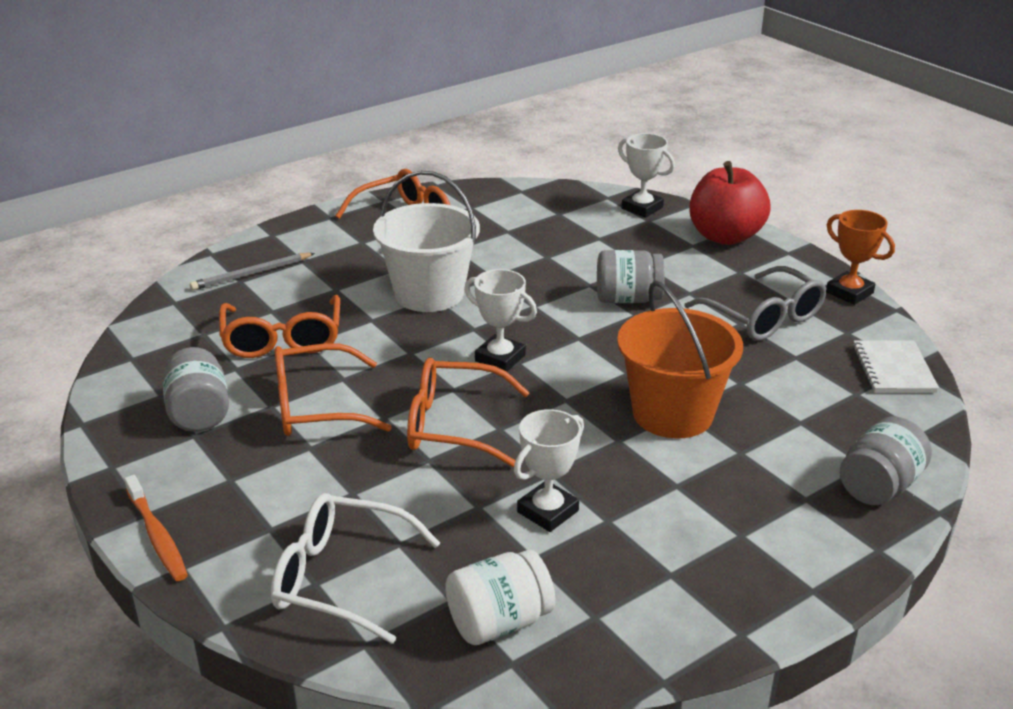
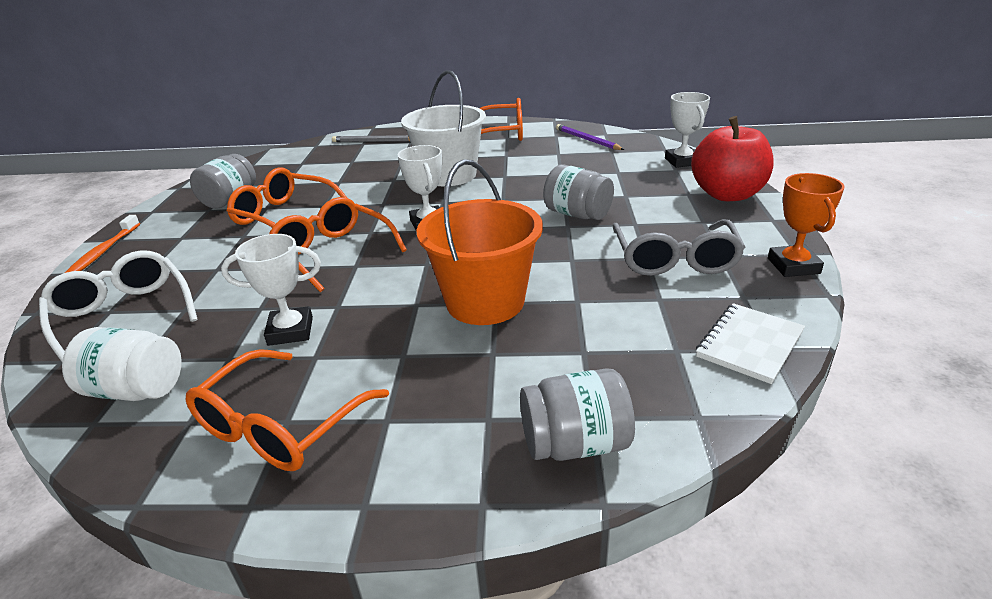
camera: 40 degrees right, 0 degrees up
(282, 340) = (331, 177): orange glasses -> orange glasses (280, 426)
(513, 204) = (587, 140): none -> purple pencil

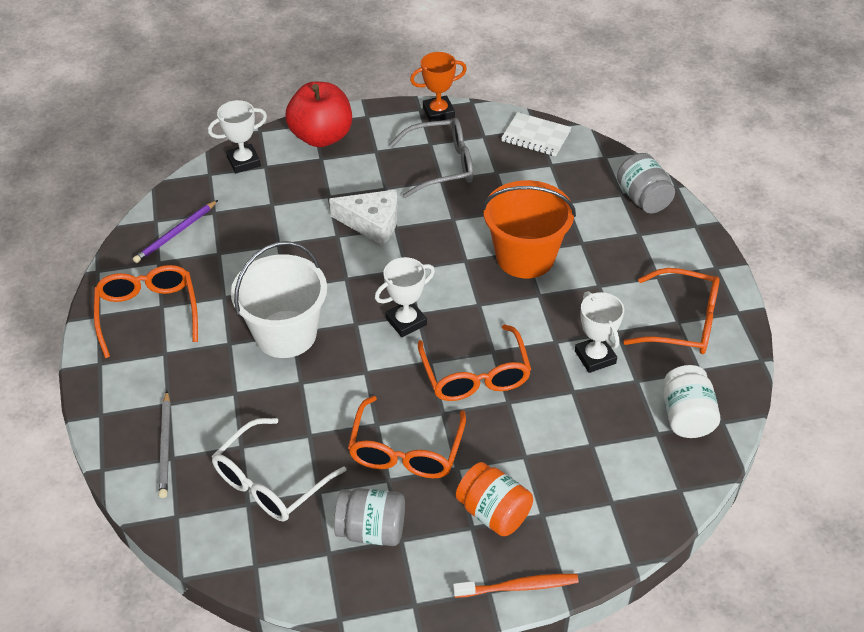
camera: 105 degrees left, 15 degrees up
(123, 314) = (612, 486): white glasses -> white glasses (270, 482)
(180, 248) = (493, 513): none -> orange jar
(333, 253) = (475, 376): orange glasses -> orange glasses turned 45 degrees counterclockwise
(577, 214) = (372, 223): grey jar -> white cheese

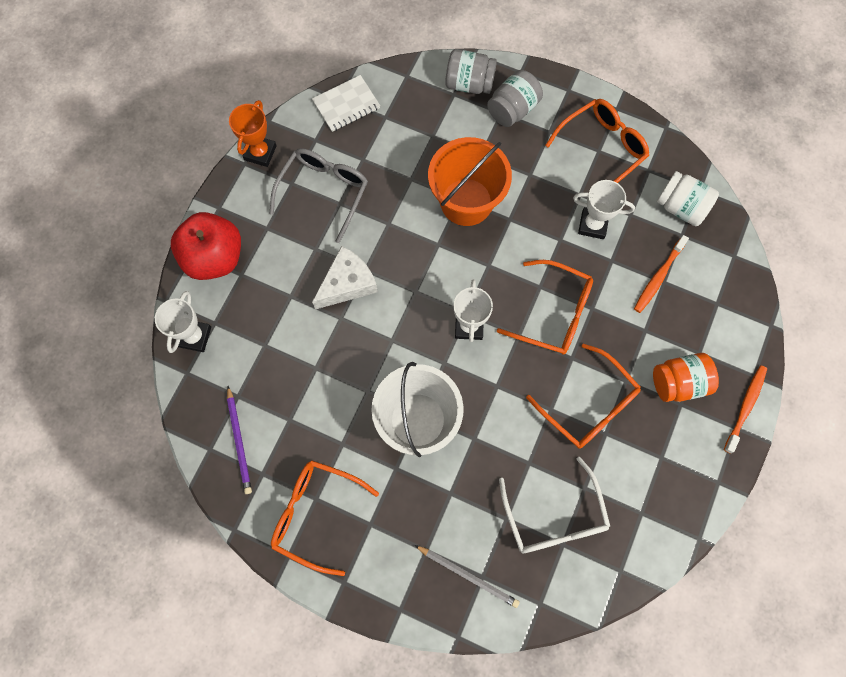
camera: 55 degrees left, 25 degrees up
(371, 530) = (641, 472): grey jar -> grey jar (512, 109)
(592, 437) = (658, 277): none -> orange toothbrush

